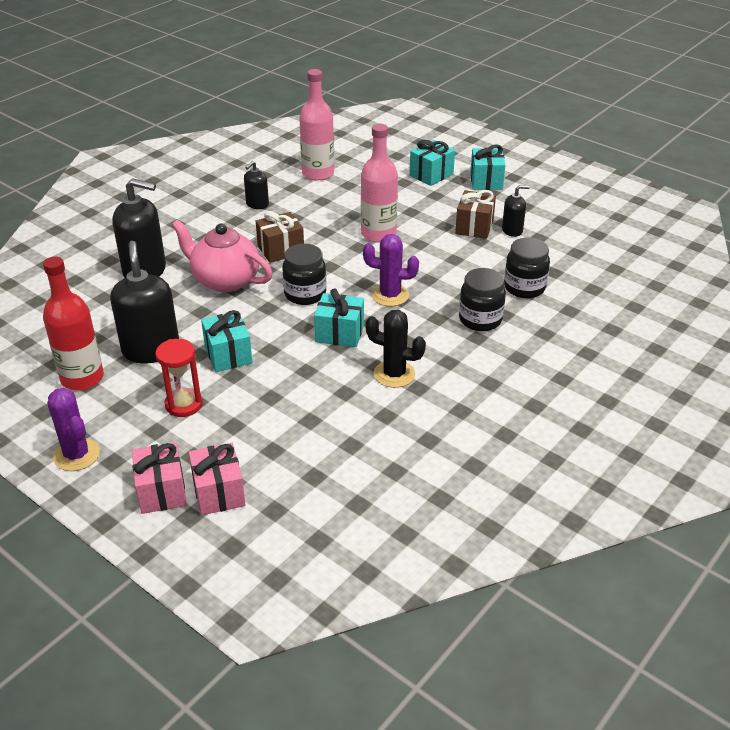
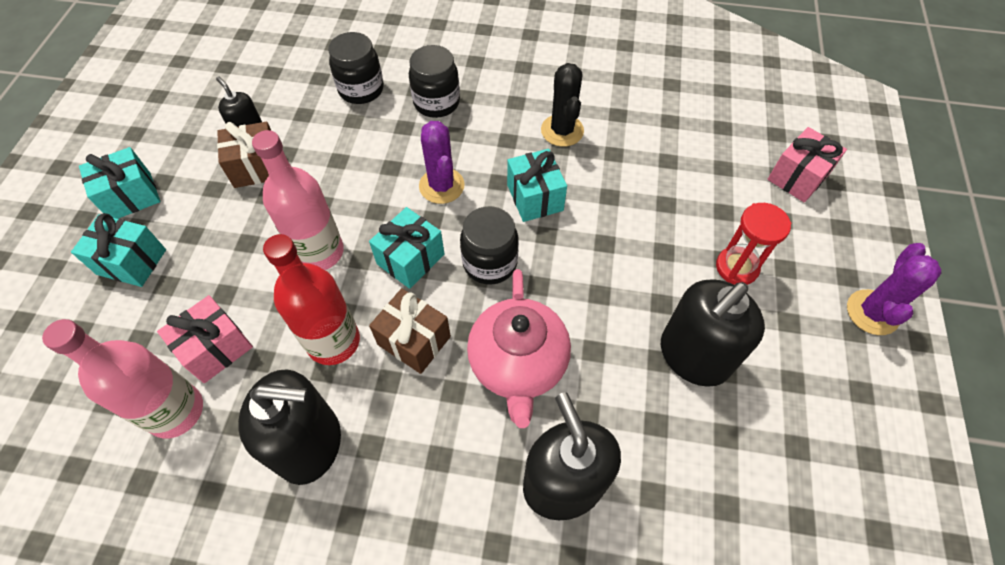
camera: 120 degrees left, 20 degrees up
(82, 378) = (790, 394): red bottle -> red bottle (333, 341)
(162, 491) = (836, 216): pink gift -> pink gift (216, 348)
(228, 355) = (641, 274): turquoise gift -> turquoise gift (410, 259)
(257, 204) = (310, 444): black soap dispenser -> black soap dispenser, size x1.92

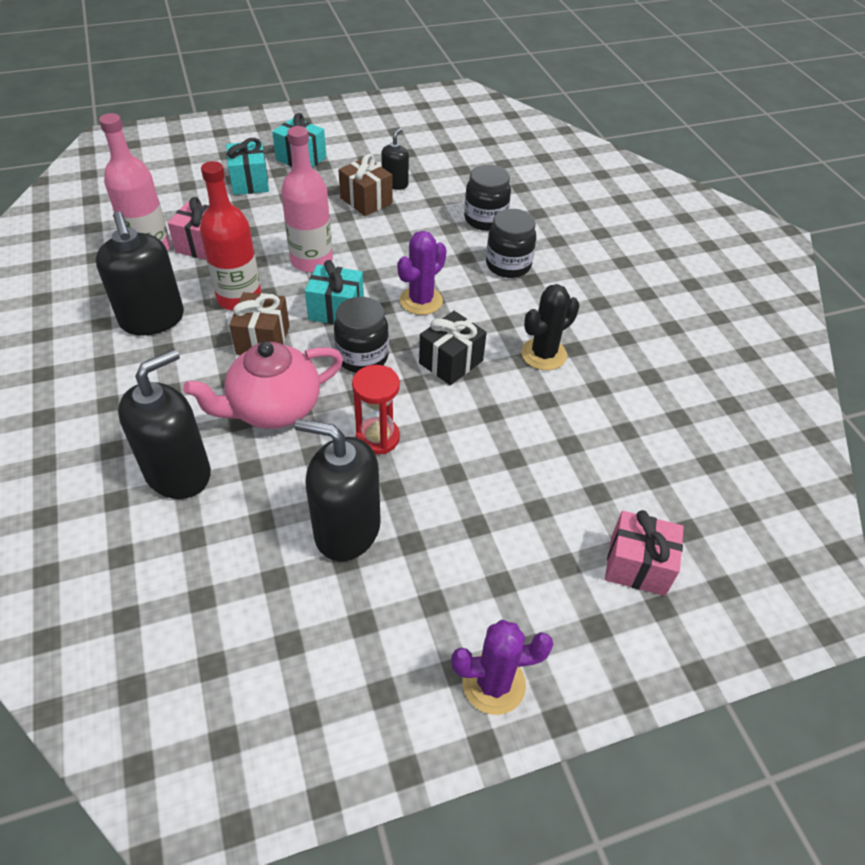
camera: 60 degrees right, 10 degrees down
(535, 197) = (451, 362): turquoise gift -> black gift
(737, 267) = (473, 538): red hourglass -> red hourglass (377, 438)

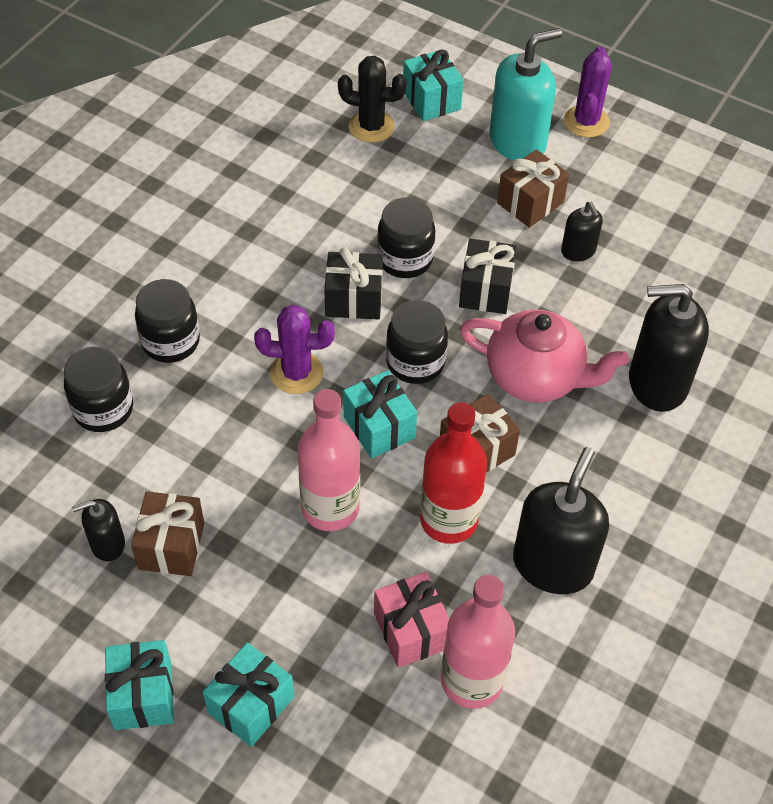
camera: 130 degrees left, 5 degrees up
(347, 529) = (578, 251): black soap dispenser -> black soap dispenser, size x0.52
(377, 438) = (485, 290): red hourglass -> black gift
(434, 539) = (530, 203): none -> brown gift
(458, 413) = (405, 259): none -> black jar
(493, 683) = (586, 122): purple cactus -> purple cactus turned 60 degrees clockwise
(519, 593) = (517, 142): none -> turquoise soap dispenser
(543, 354) = (277, 246): black cactus -> black cactus (371, 127)
(637, 565) = (431, 100): pink gift -> turquoise gift

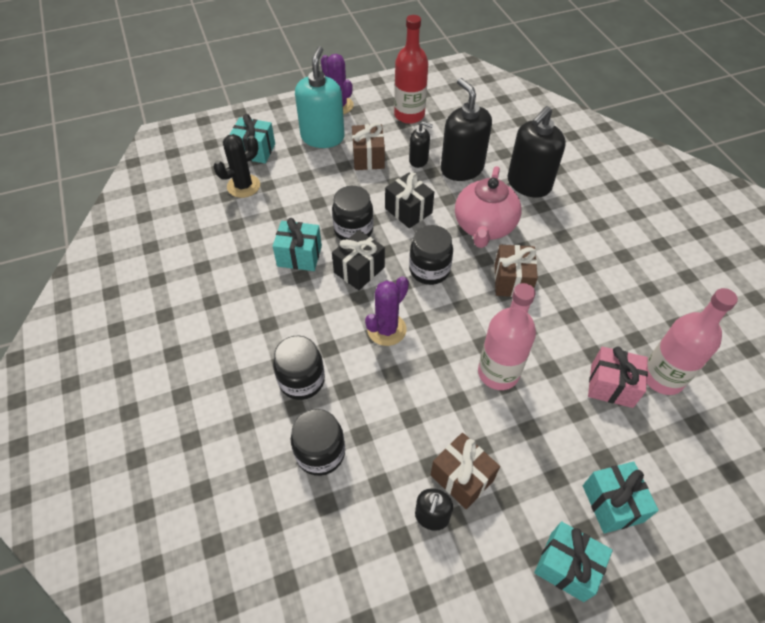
camera: 50 degrees left, 0 degrees up
(379, 427) = (460, 314): turquoise gift -> turquoise gift (299, 256)
(448, 520) = (549, 322): red bottle -> red bottle (409, 115)
(535, 377) = (484, 226): pink teapot -> pink teapot turned 135 degrees clockwise
(553, 564) = (610, 295): black soap dispenser -> black soap dispenser (462, 168)

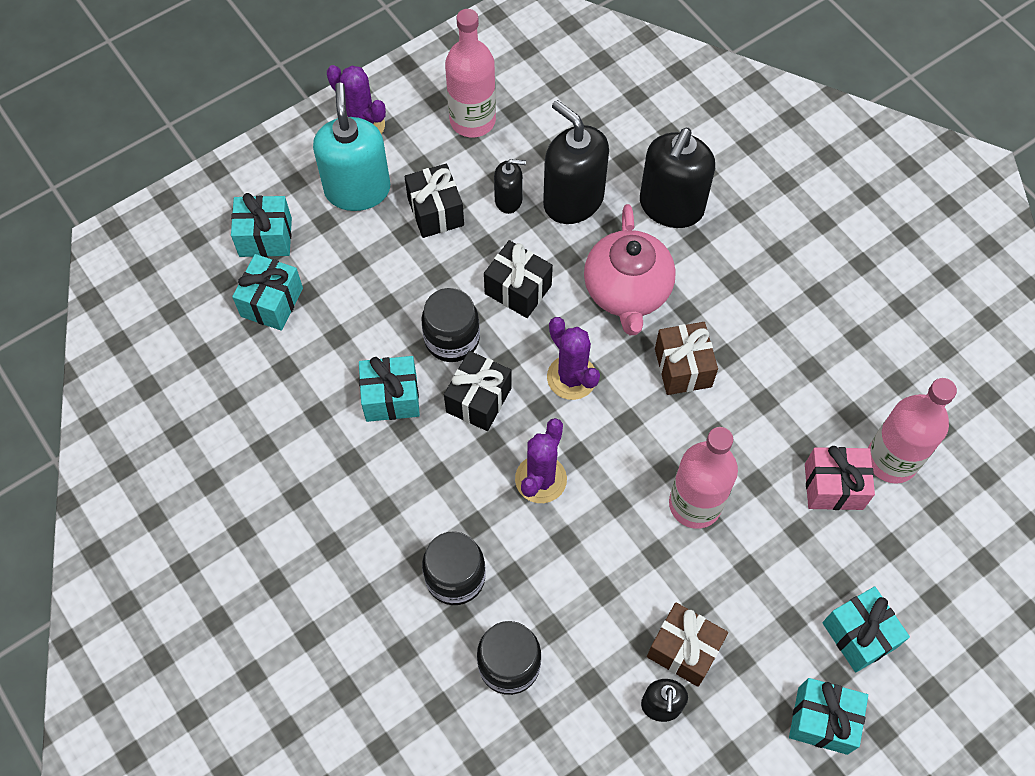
camera: 15 degrees left, 10 degrees up
(243, 186) = (272, 302): black cactus -> turquoise gift
(368, 158) = (435, 212): brown gift -> black gift
(409, 115) = (472, 120): red bottle -> pink bottle
(429, 270) = (571, 377): black jar -> purple cactus

